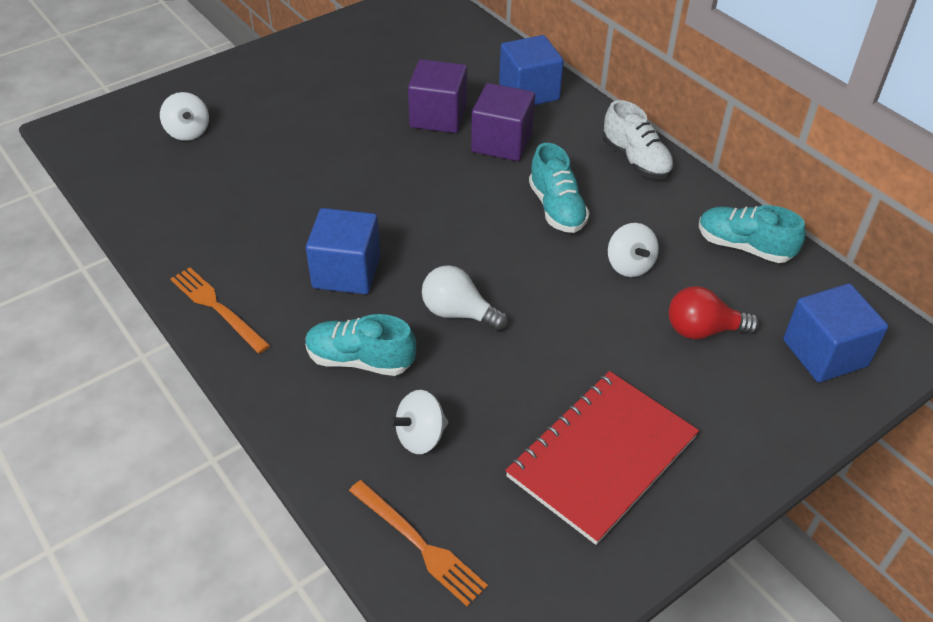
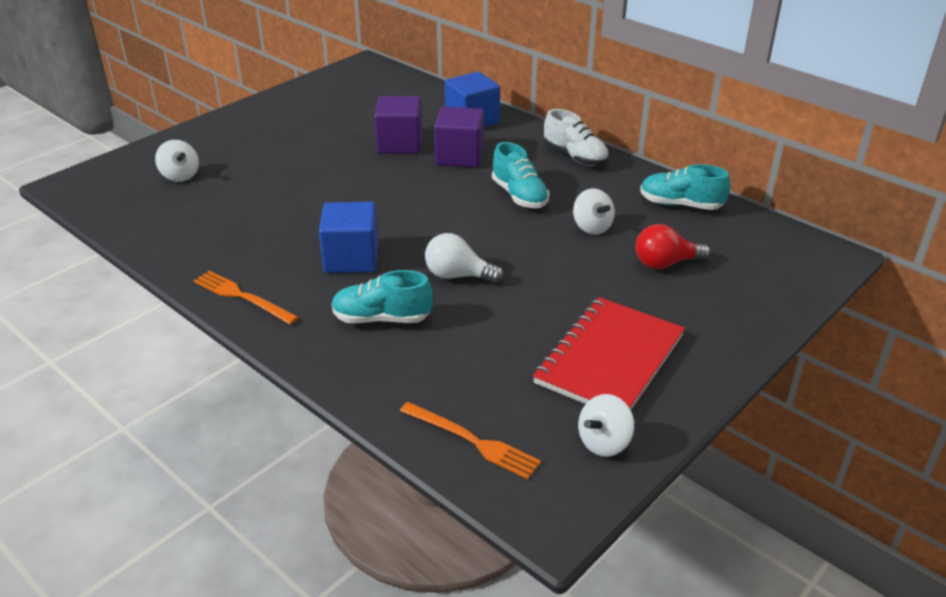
camera: 10 degrees left, 10 degrees down
(420, 437) = (451, 365): white spinning top -> white spinning top (604, 442)
(824, 353) = (767, 267): blue cube -> none

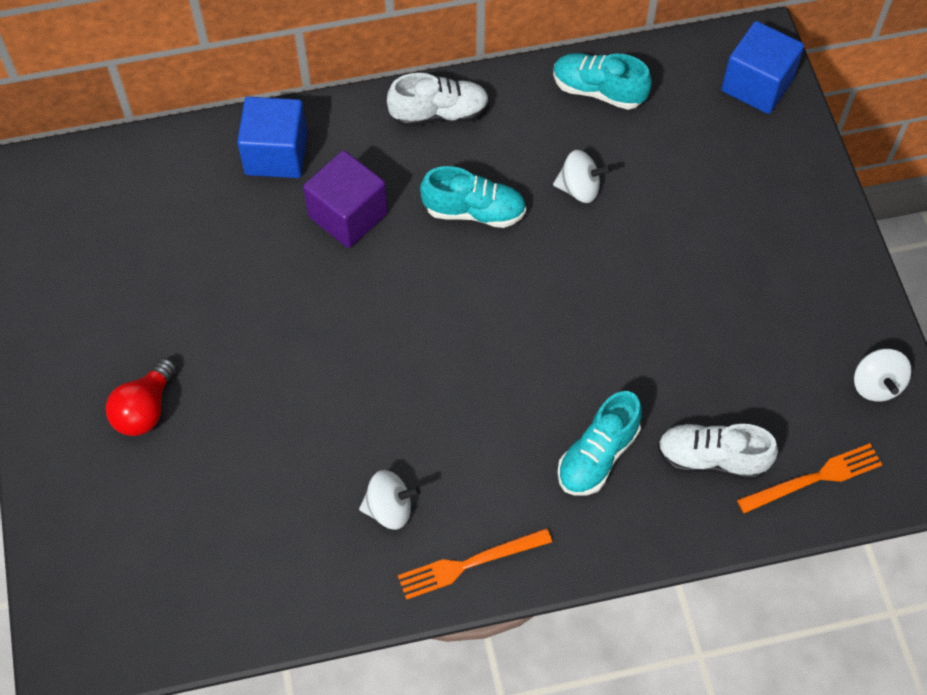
camera: 55 degrees left, 25 degrees up
(180, 176) = (152, 521): white spinning top -> white spinning top (389, 509)
(351, 258) = (474, 429): blue cube -> blue cube (757, 85)
(400, 144) = (270, 256): purple cube -> none
(434, 375) = (711, 459): none -> white shoe
(458, 275) = (575, 352): white light bulb -> none
(609, 359) = (781, 311): red notebook -> none
(665, 263) = (680, 173): red light bulb -> red light bulb (145, 409)
(680, 205) = (598, 91): turquoise shoe -> turquoise shoe turned 60 degrees clockwise

